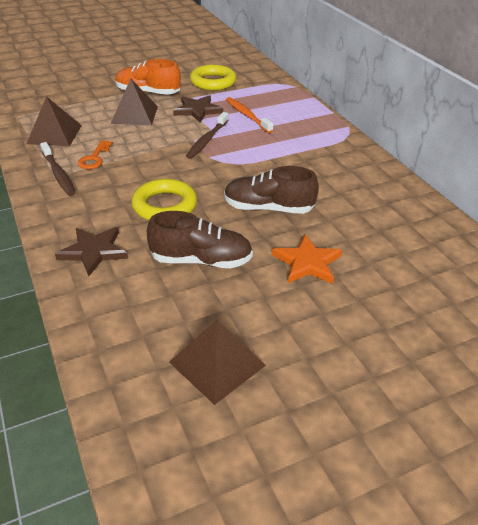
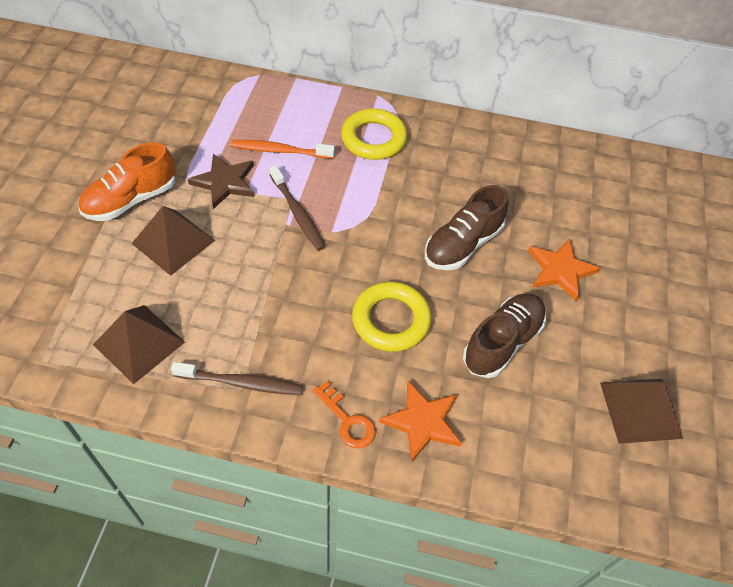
camera: 55 degrees left, 15 degrees up
(93, 251) = (422, 422): brown star -> orange star
(94, 158) = (238, 331): orange key -> orange key (347, 421)
(213, 82) = (171, 129): yellow ring -> yellow ring (373, 139)

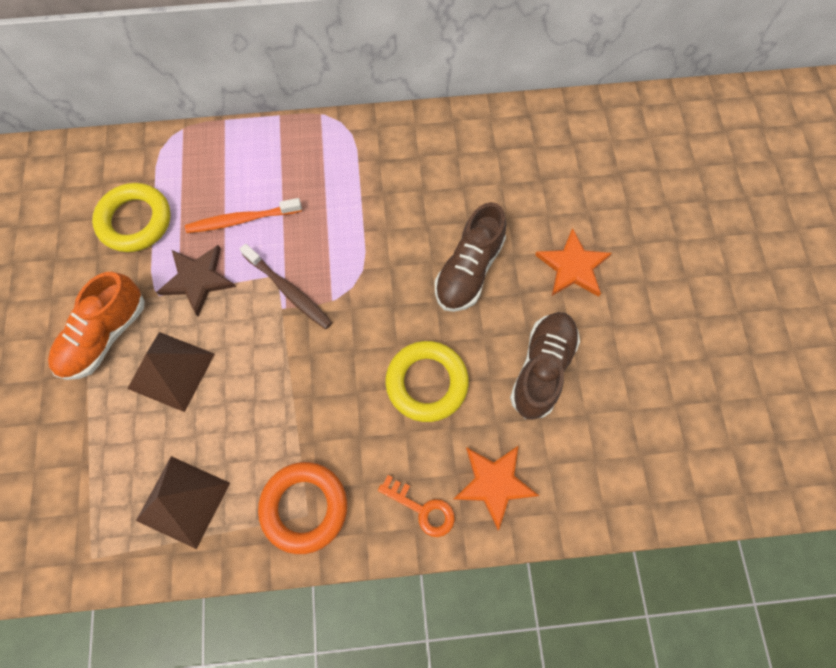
camera: 15 degrees left, 15 degrees up
(241, 383) = (304, 507): brown toothbrush -> orange ring
(373, 139) = (336, 171): yellow ring -> yellow ring (135, 221)
(640, 410) = (690, 395): brown pyramid -> none

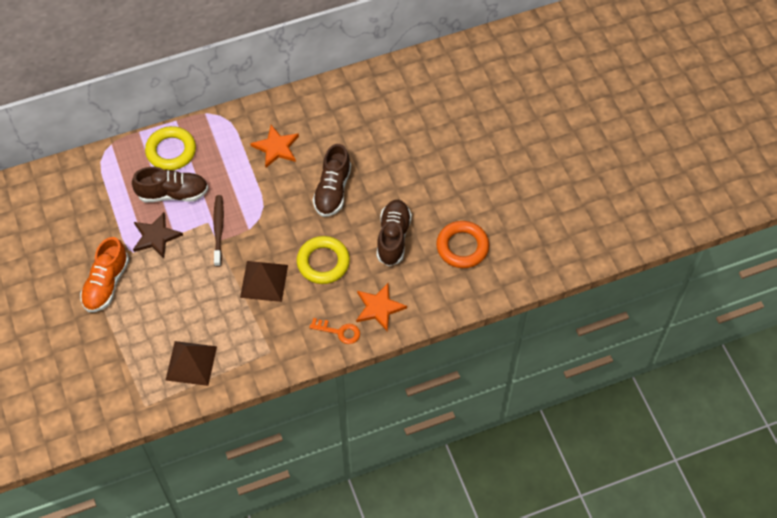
camera: 15 degrees left, 10 degrees down
(135, 221) = (100, 210): yellow ring -> yellow ring (171, 151)
(171, 371) = (158, 294): brown pyramid -> brown pyramid (264, 281)
(242, 220) = (173, 193): orange toothbrush -> brown shoe
(288, 291) = (218, 229): brown toothbrush -> brown toothbrush turned 120 degrees counterclockwise
(304, 507) = (267, 348): orange ring -> orange ring (462, 247)
(573, 267) = (399, 173): orange star -> orange star (276, 148)

